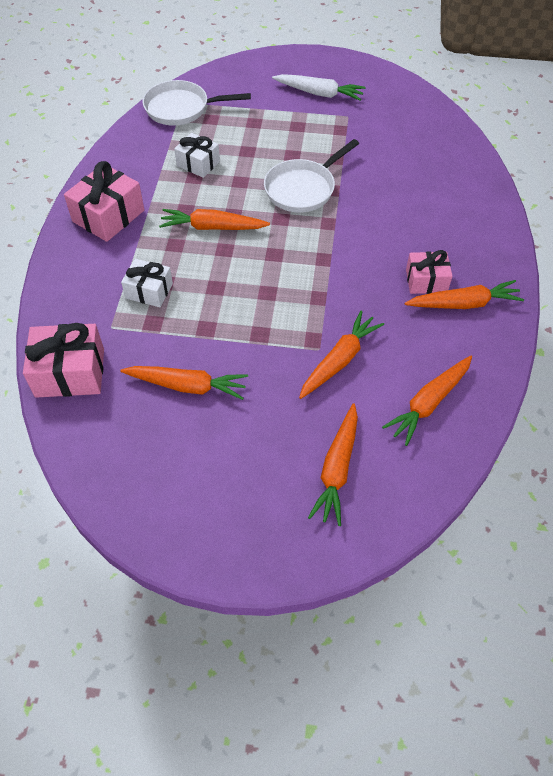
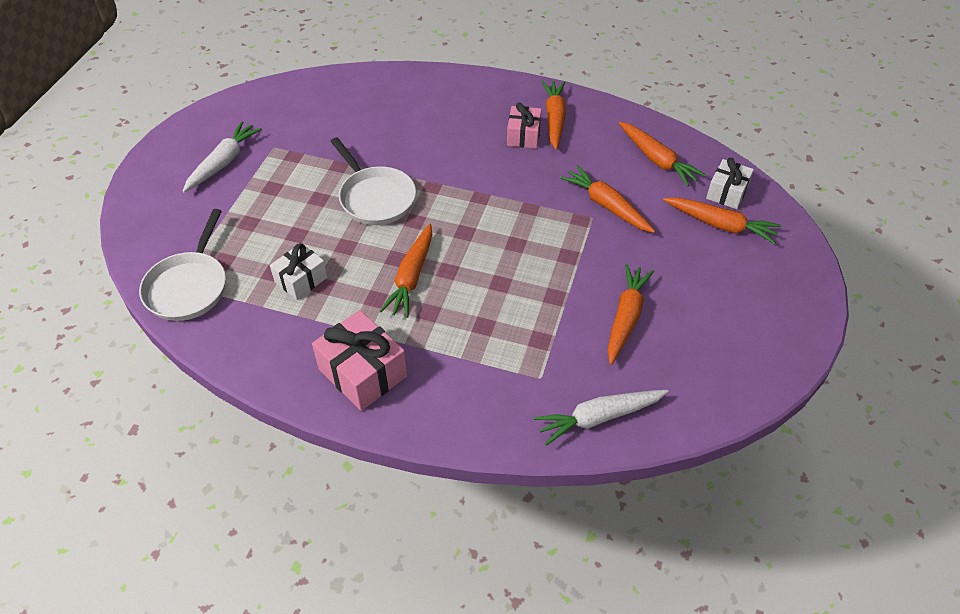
camera: 80 degrees left, 5 degrees down
(70, 372) = (599, 418): pink gift -> white carrot
(149, 291) = (494, 340): white gift -> white gift (727, 192)

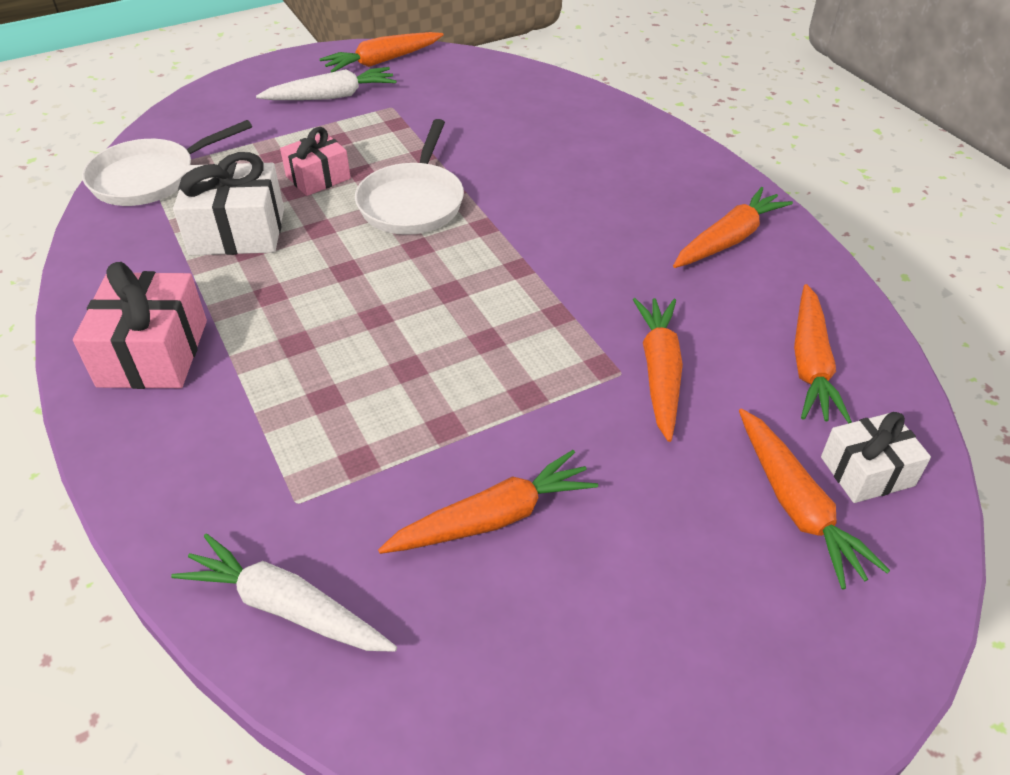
camera: 45 degrees right, 5 degrees down
(301, 280) = (237, 231): white gift -> white gift, size x1.57
(411, 277) = (332, 297): orange carrot -> orange carrot (382, 61)
(523, 136) = (663, 235): pink gift -> pink gift (318, 177)

